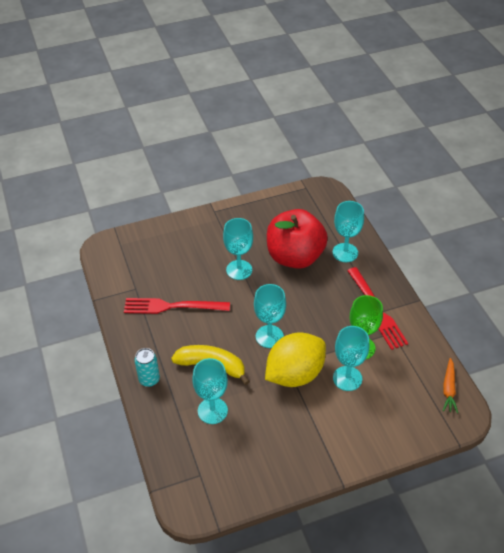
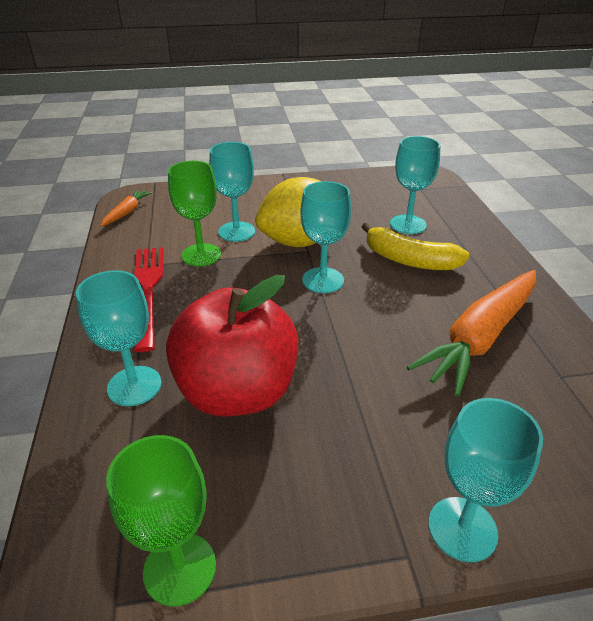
camera: 170 degrees left, 10 degrees down
(149, 379) = (494, 257): turquoise can -> none
(172, 306) = (481, 337): red fork -> orange carrot
(239, 270) = (356, 382): turquoise goblet -> turquoise goblet (462, 528)
(290, 197) = (179, 568): none -> green goblet

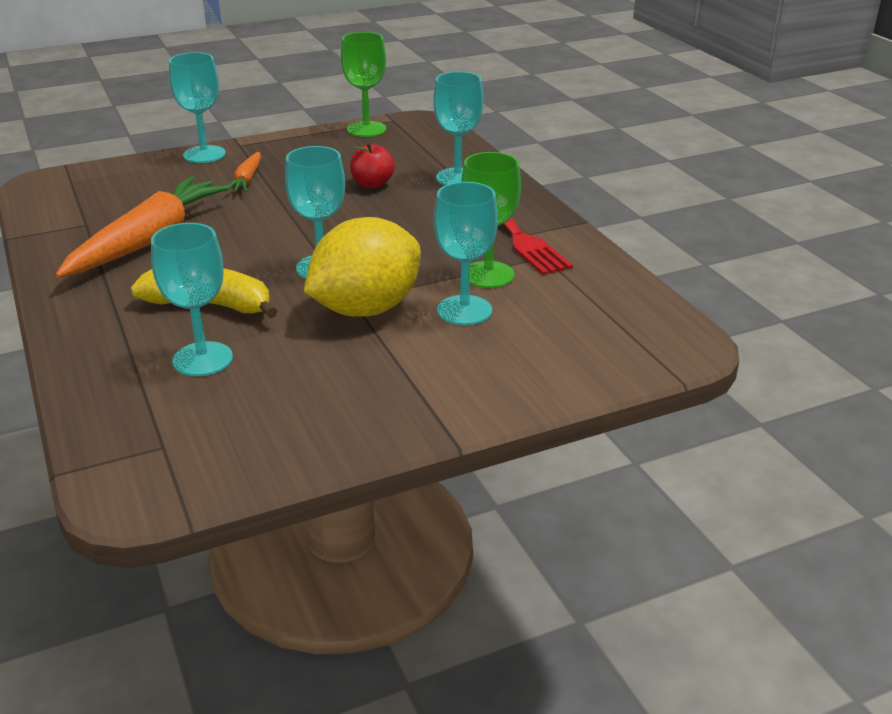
camera: 165 degrees right, 5 degrees down
(126, 213) = (653, 316): orange carrot -> orange carrot (247, 179)
(237, 392) = (372, 184): red apple -> red apple, size x0.44

